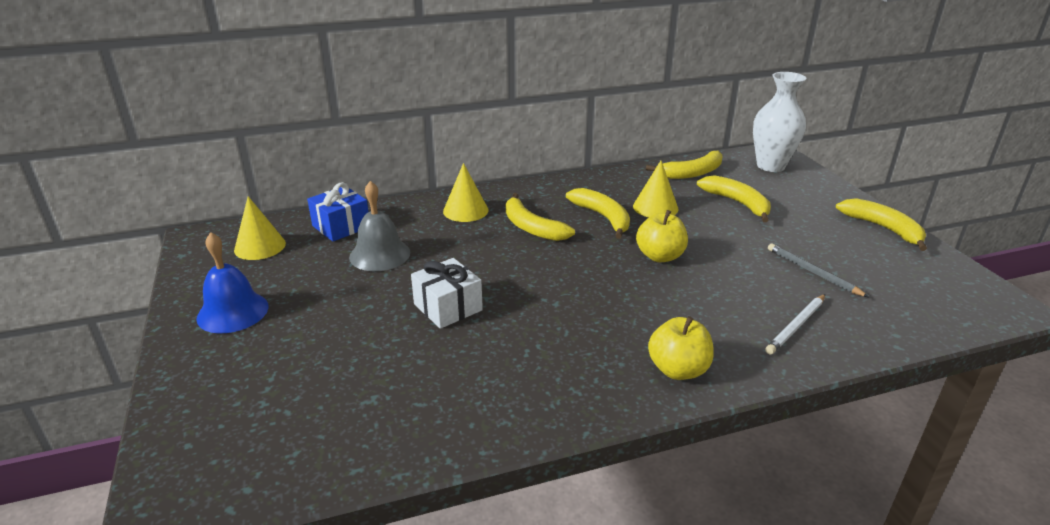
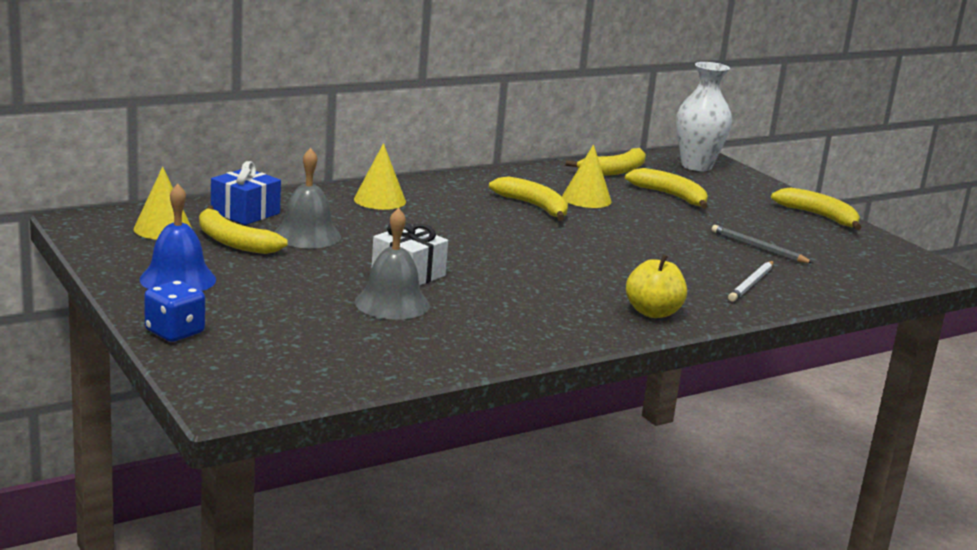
camera: 15 degrees left, 10 degrees down
(183, 389) = (175, 332): none -> blue dice
(413, 350) = (392, 303): none -> grey bell
(532, 227) = (461, 214): yellow banana -> yellow banana (233, 242)
(660, 256) = (606, 236): yellow apple -> none

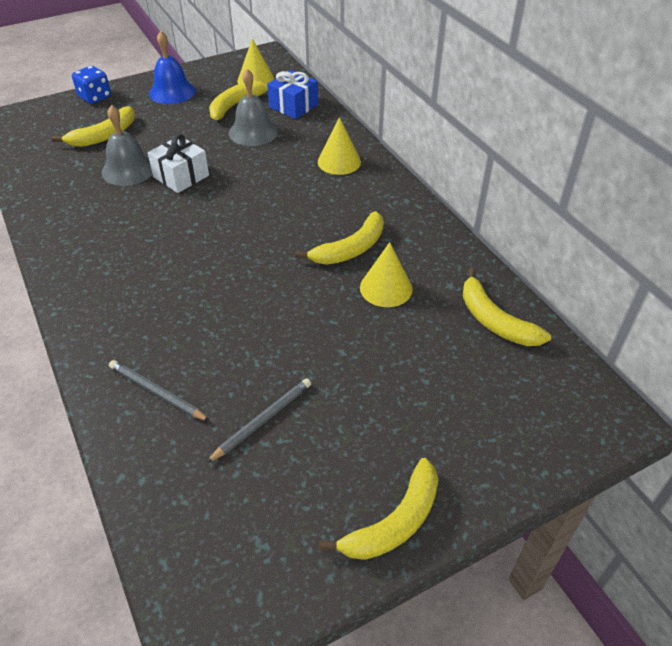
camera: 95 degrees right, 25 degrees up
(653, 312) = (95, 305): yellow apple -> none
(671, 196) = (422, 362): yellow banana -> yellow banana (104, 135)
(696, 166) = (560, 408): white vase -> none
(752, 284) = (157, 393): white pencil -> grey pencil

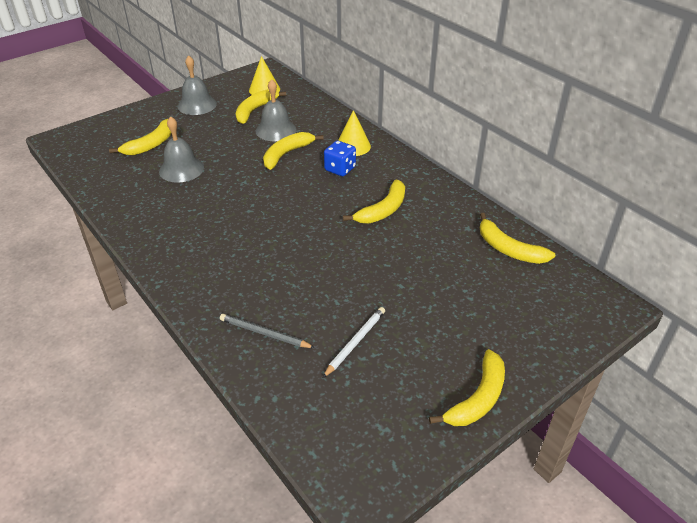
camera: 10 degrees left, 5 degrees down
(95, 97) = (132, 115): blue dice -> blue dice (340, 169)
(172, 92) = (197, 105): blue bell -> grey bell
(181, 176) = (227, 170): white gift -> none
(256, 164) = (286, 154): none -> yellow banana
(262, 420) = (355, 342): grey pencil -> white pencil
(293, 106) = (302, 107): blue gift -> none
(386, 288) = (419, 235): yellow cone -> none

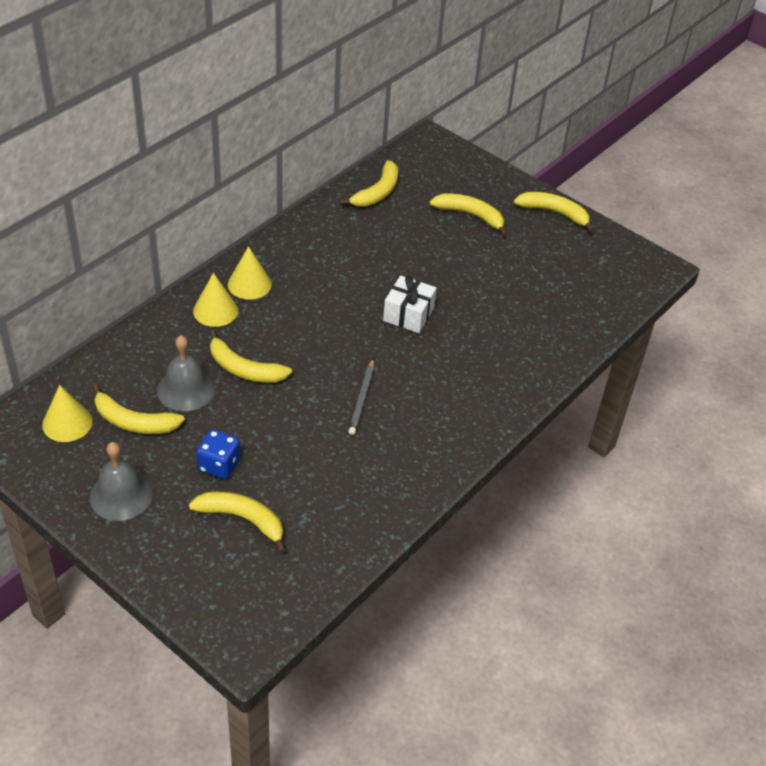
camera: 105 degrees left, 5 degrees up
(181, 169) = (297, 467): grey bell -> none
(264, 333) = (539, 338): grey pencil -> grey pencil (362, 398)
(324, 245) = (408, 314): none -> white gift
(340, 169) = (268, 317): blue dice -> blue dice (219, 465)
(355, 342) = (527, 281): white pencil -> none
(380, 163) = (249, 284): none -> yellow cone
(383, 210) = (339, 276): yellow banana -> yellow banana (470, 215)

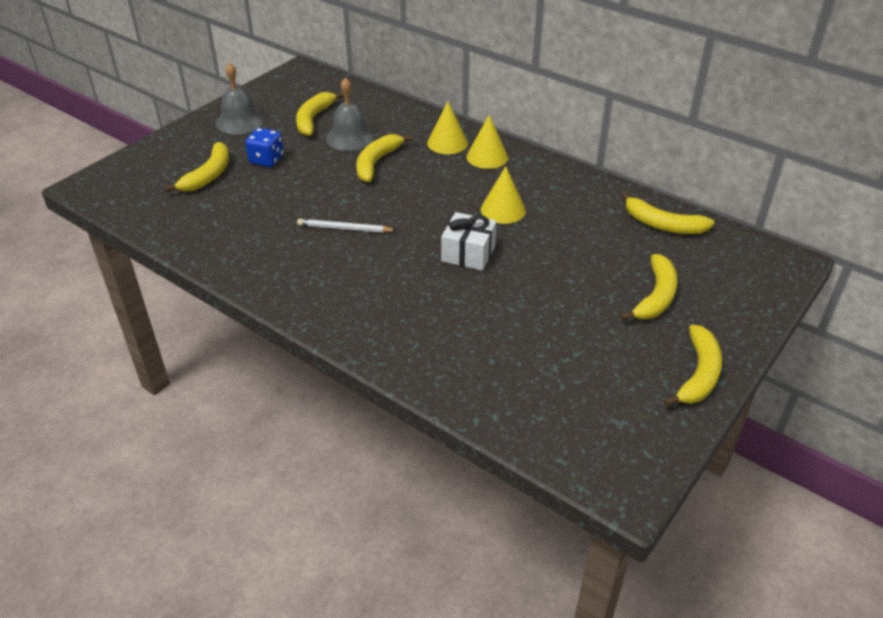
camera: 90 degrees right, 5 degrees down
(67, 423) = (312, 93): yellow cone -> yellow cone (503, 210)
(362, 398) = (344, 229): grey pencil -> white pencil

